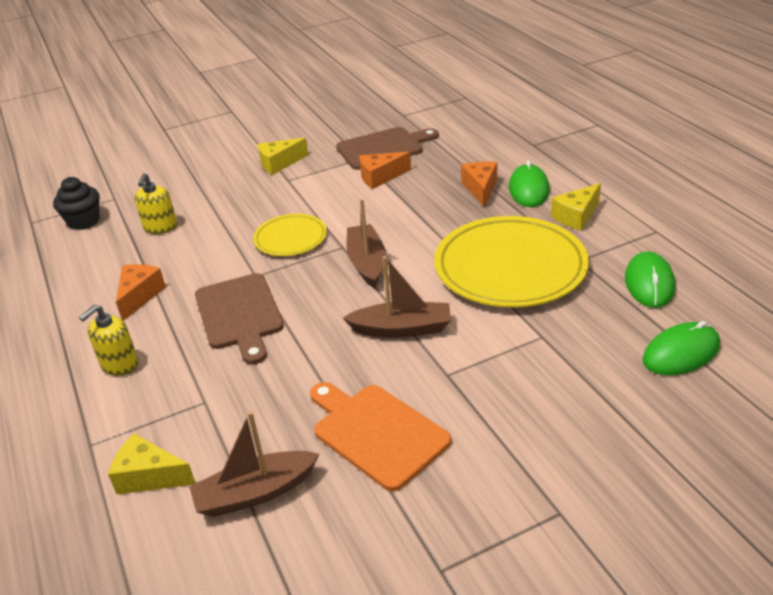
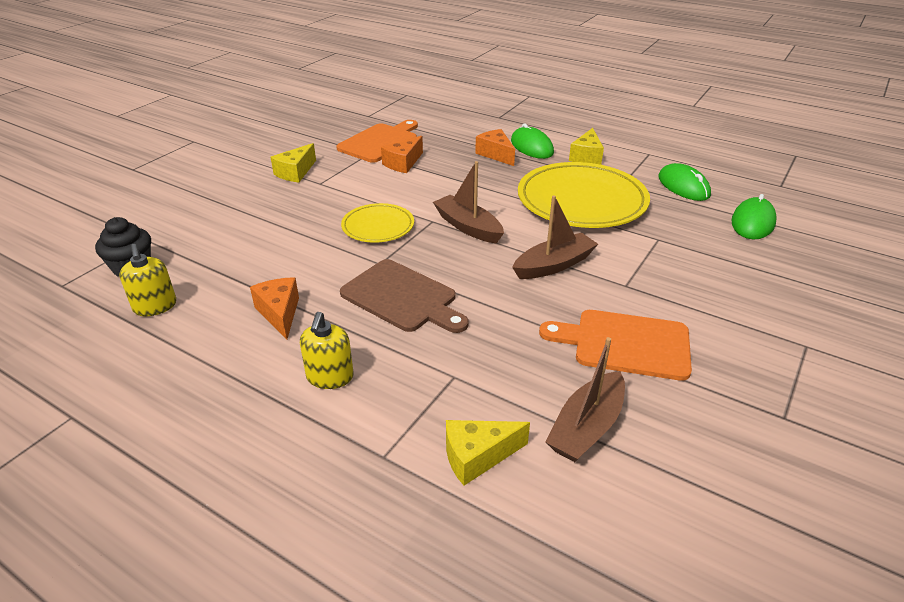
camera: 35 degrees left, 0 degrees up
(160, 227) = (232, 251): yellow soap dispenser -> yellow soap dispenser (155, 306)
(384, 148) = (380, 142): brown cutting board -> orange cutting board

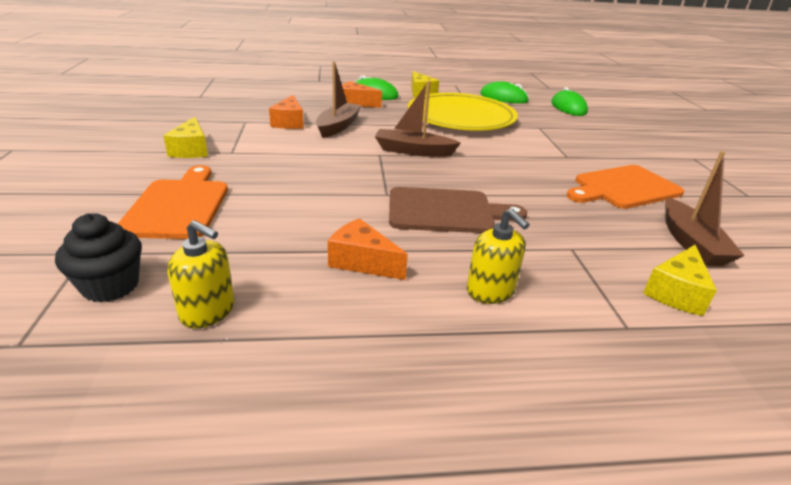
camera: 40 degrees left, 5 degrees down
(378, 226) = (341, 169): yellow plate -> none
(380, 142) = (243, 112): orange cutting board -> orange cutting board (179, 206)
(554, 265) = (509, 158): brown boat -> brown boat (338, 126)

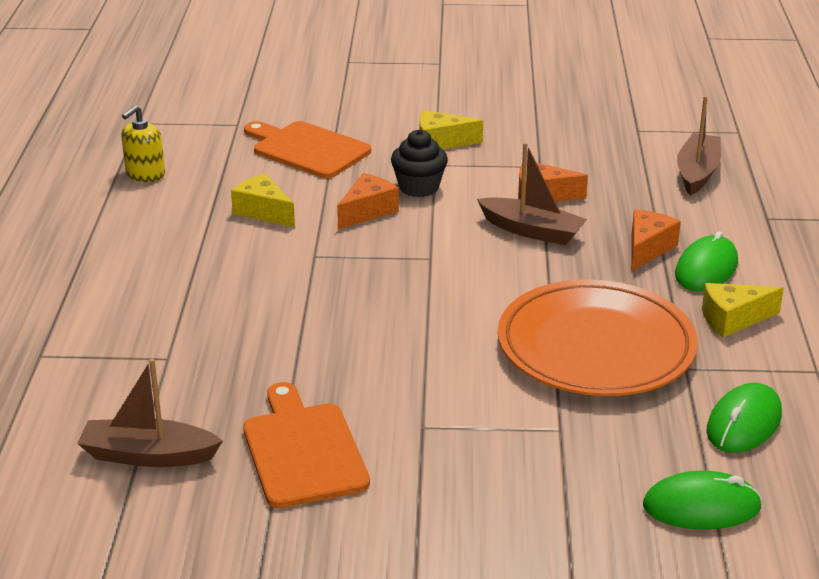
camera: 100 degrees right, 0 degrees up
(110, 286) = (189, 139): black cupcake -> black cupcake (419, 187)
(179, 206) = (307, 149): orange cutting board -> orange cutting board turned 150 degrees counterclockwise
(362, 262) = (185, 235): orange cheese -> orange cheese (367, 211)
(413, 151) = (441, 284): brown boat -> brown boat (697, 173)
(446, 211) = (266, 289): brown cutting board -> none
(461, 118) = (596, 346): yellow plate -> orange plate
(490, 291) = (118, 294): yellow soap dispenser -> none
(676, 292) = (69, 403): yellow cheese -> yellow cheese (263, 212)

